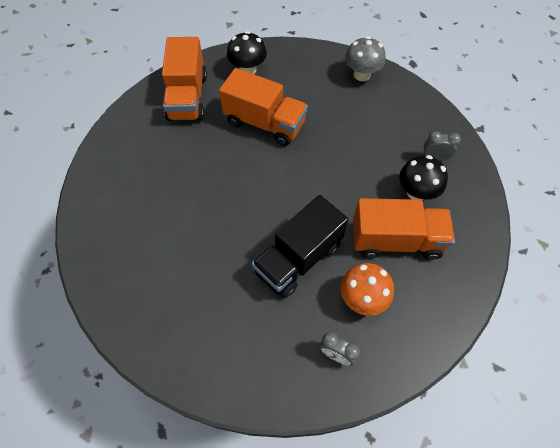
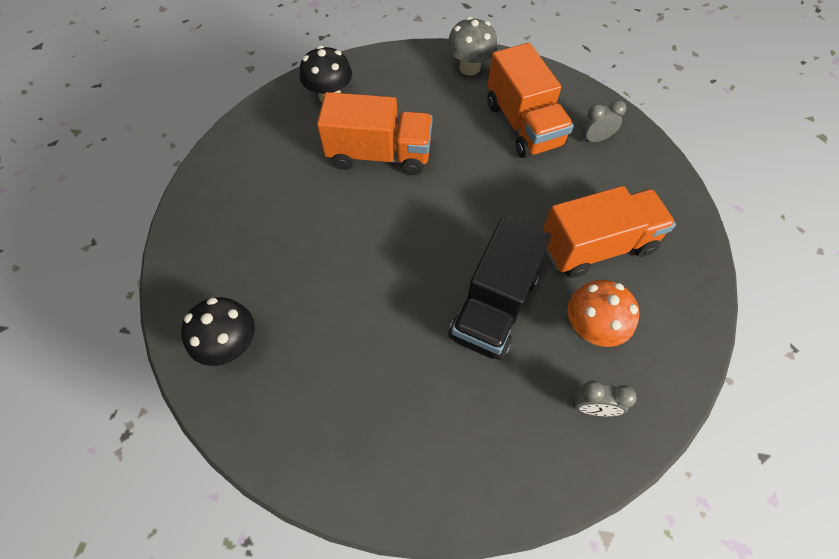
camera: 20 degrees left, 0 degrees up
(187, 97) = (267, 150): orange truck -> orange truck (523, 124)
(416, 192) = (593, 184): black mushroom -> black mushroom (231, 345)

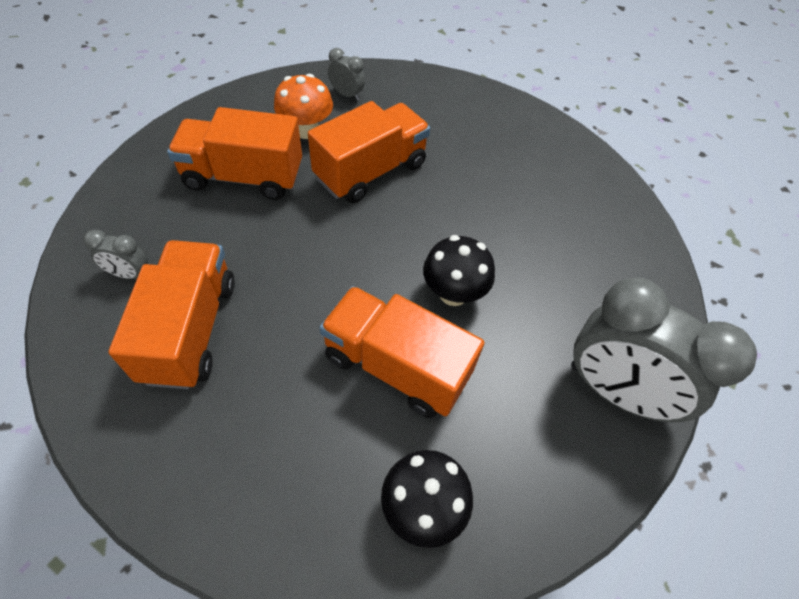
camera: 160 degrees left, 5 degrees down
(221, 196) = (615, 391): none -> grey clock
(231, 345) = (612, 230): black mushroom -> black mushroom (453, 293)
(469, 68) = (175, 466): grey mushroom -> none
(494, 306) = (370, 171): black truck -> orange truck

